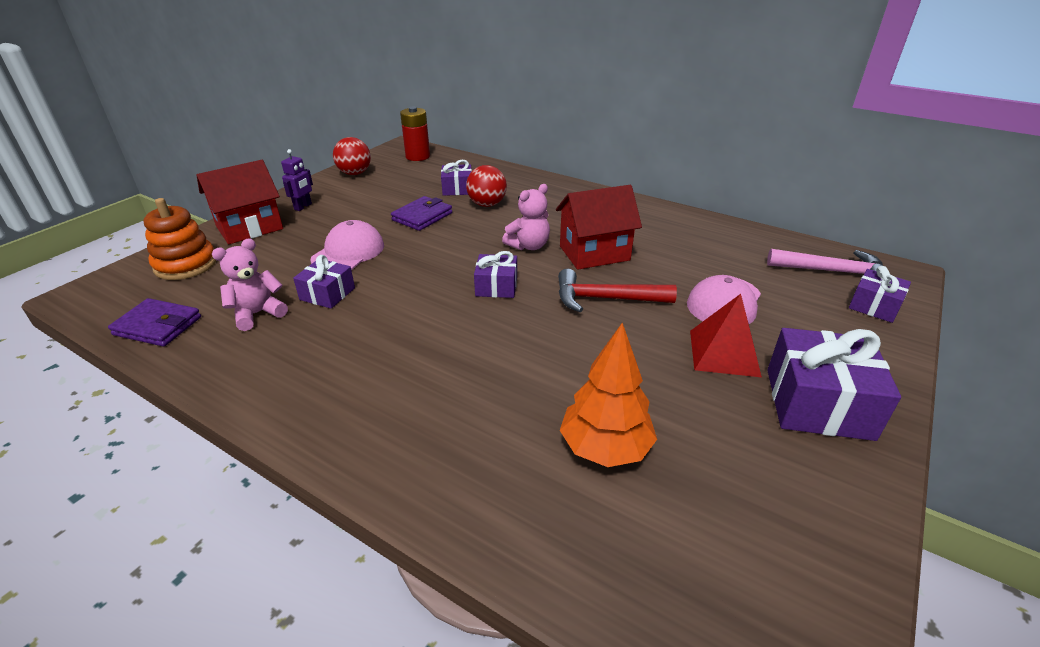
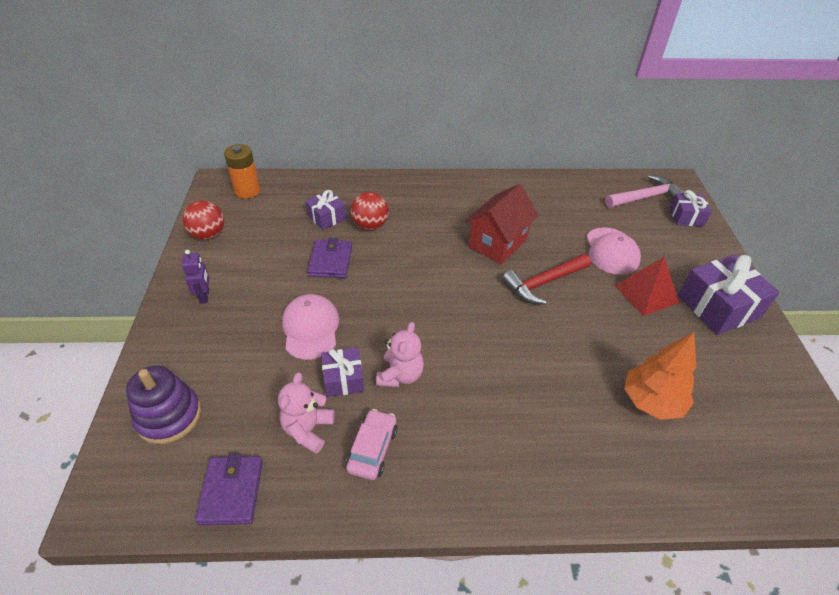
camera: 35 degrees left, 10 degrees up
(158, 326) = (231, 491): purple wallet -> purple wallet turned 75 degrees counterclockwise
(186, 265) = (169, 416): orange stacking toy -> purple stacking toy
(250, 228) = (181, 344): red house -> none
(284, 349) = (372, 449): none -> pink car
(417, 156) = (247, 191): red battery -> orange battery
(496, 286) = (463, 307): purple gift -> none
(528, 246) = (446, 256): pink teddy bear -> pink teddy bear (400, 375)

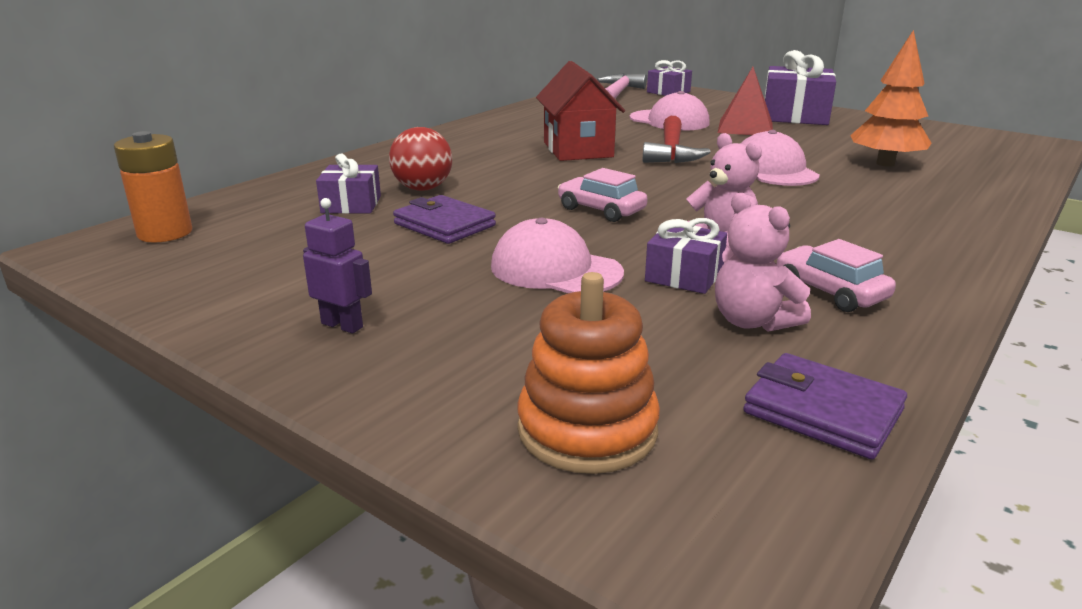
camera: 50 degrees left, 20 degrees down
(169, 416) = (587, 430): purple stacking toy -> orange stacking toy
(208, 235) = (196, 285): red ball -> none
(406, 304) = (601, 210): none -> pink car
(562, 346) = (773, 170): none -> pink cap

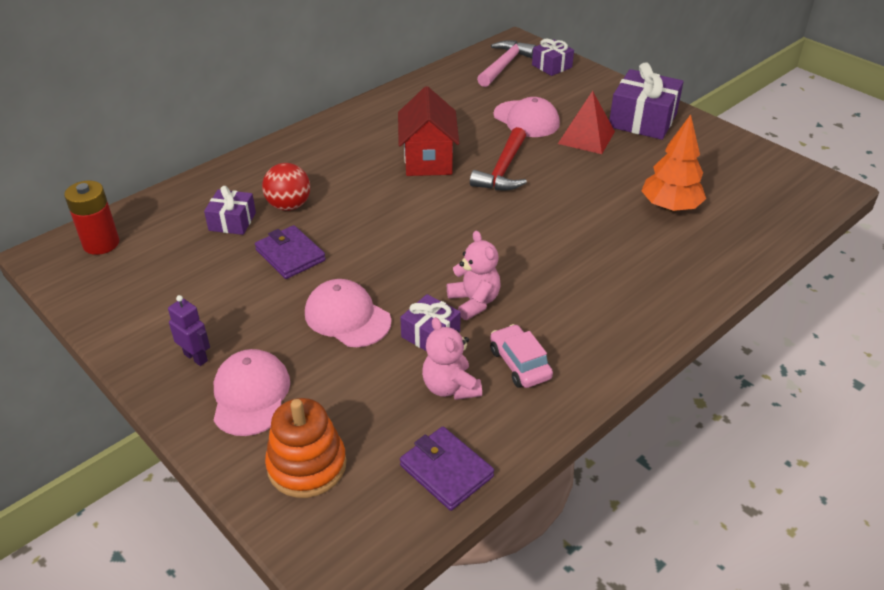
camera: 10 degrees right, 15 degrees up
(165, 233) = (101, 243): orange battery -> red battery
(601, 210) = (409, 249): pink car -> none
(773, 170) = (570, 208): pink cap -> pink cap (250, 395)

